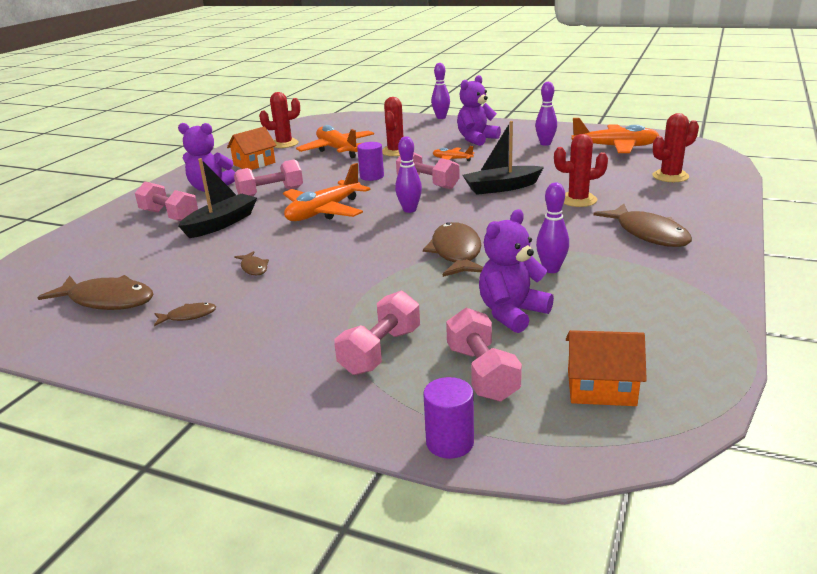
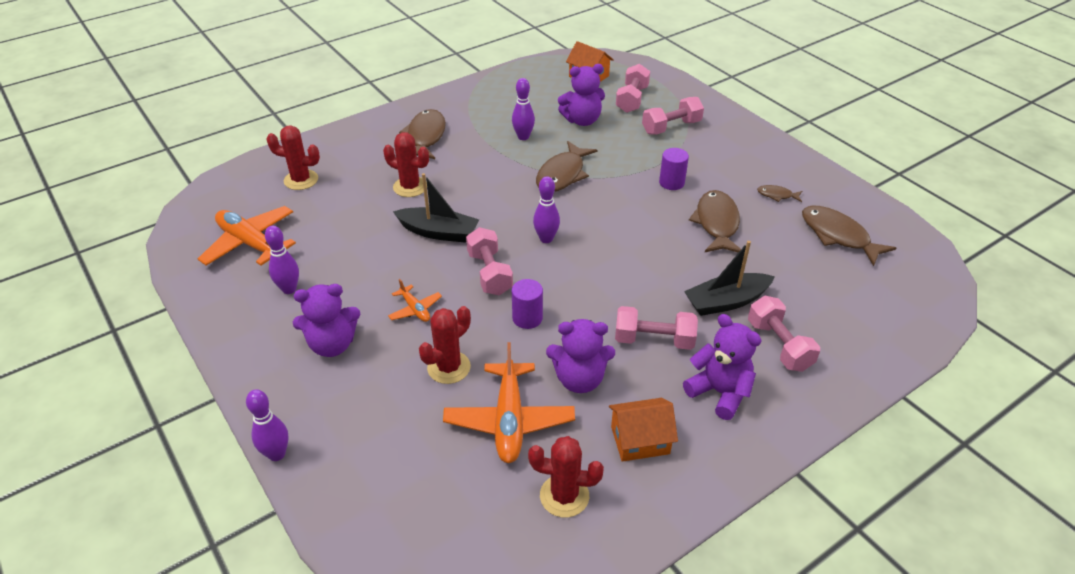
camera: 150 degrees left, 15 degrees up
(254, 268) = (716, 223): brown fish -> brown fish, size x2.04
(309, 169) = (579, 379): none -> purple teddy bear
(324, 212) = (620, 274): orange plane -> none
(449, 442) = (672, 81): purple cylinder -> purple cylinder (671, 183)

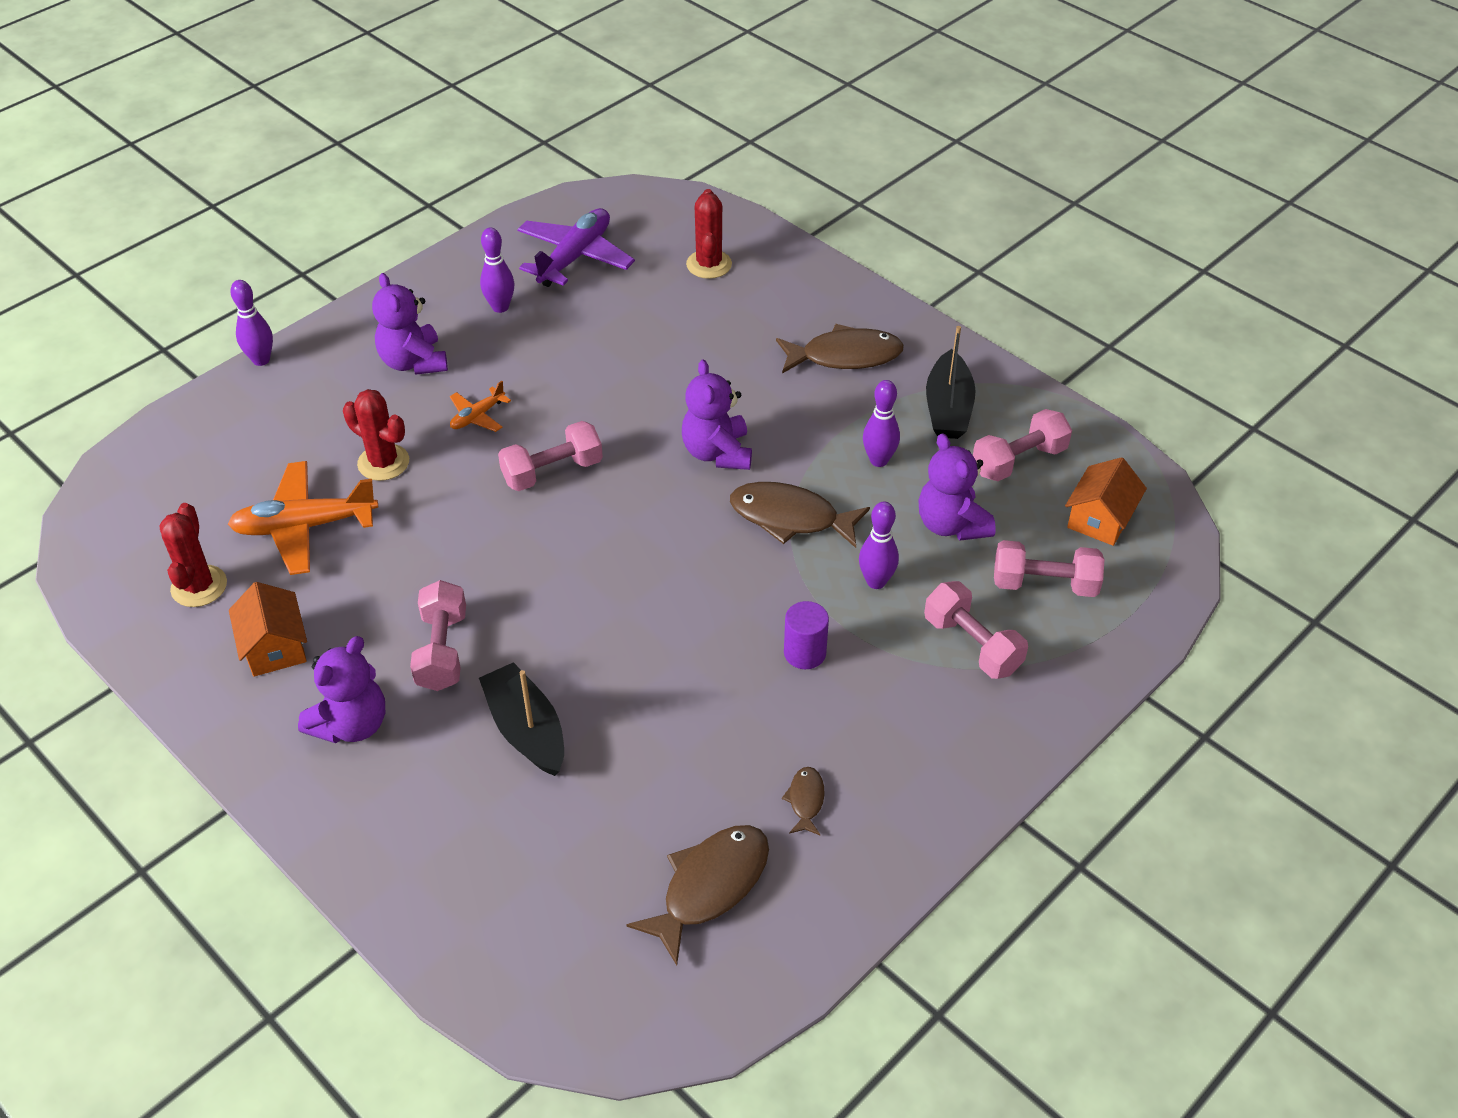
camera: 80 degrees right, 5 degrees up
(251, 244) = (575, 257): orange plane -> purple plane
(410, 187) = (719, 364): red cactus -> none
(438, 232) = (626, 410): black boat -> black boat (948, 408)
(527, 318) = (472, 519): purple cylinder -> none
(546, 239) = (633, 518): purple bowling pin -> purple bowling pin (876, 581)
(579, 379) = (369, 581): purple teddy bear -> purple teddy bear (717, 453)
(716, 223) = (709, 715): brown fish -> none
(779, 345) = (442, 793): pink dumbbell -> pink dumbbell (1019, 461)

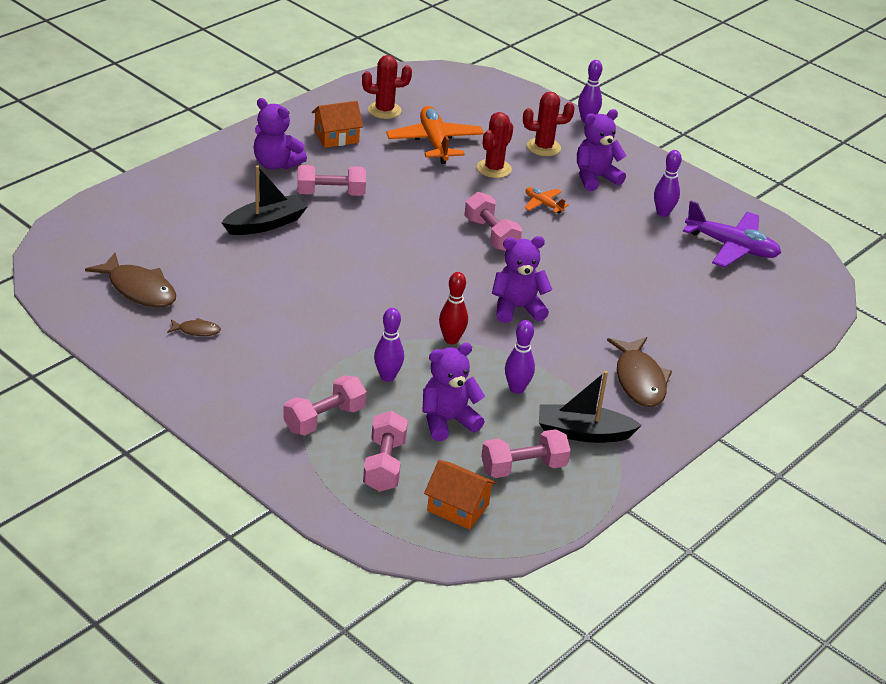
camera: 85 degrees right, 10 degrees down
(709, 264) = (741, 313): red cactus -> red cactus (543, 147)
(790, 518) = (451, 339): brown fish -> red bowling pin
(805, 653) = (321, 338): purple cylinder -> none
(1019, 461) = (523, 467): pink dumbbell -> pink dumbbell turned 75 degrees counterclockwise

